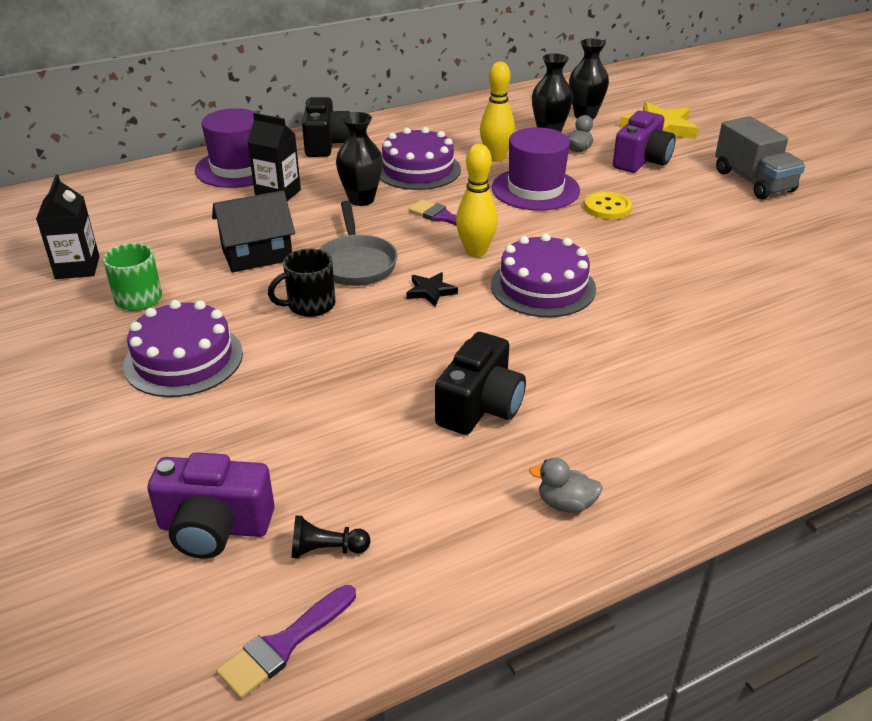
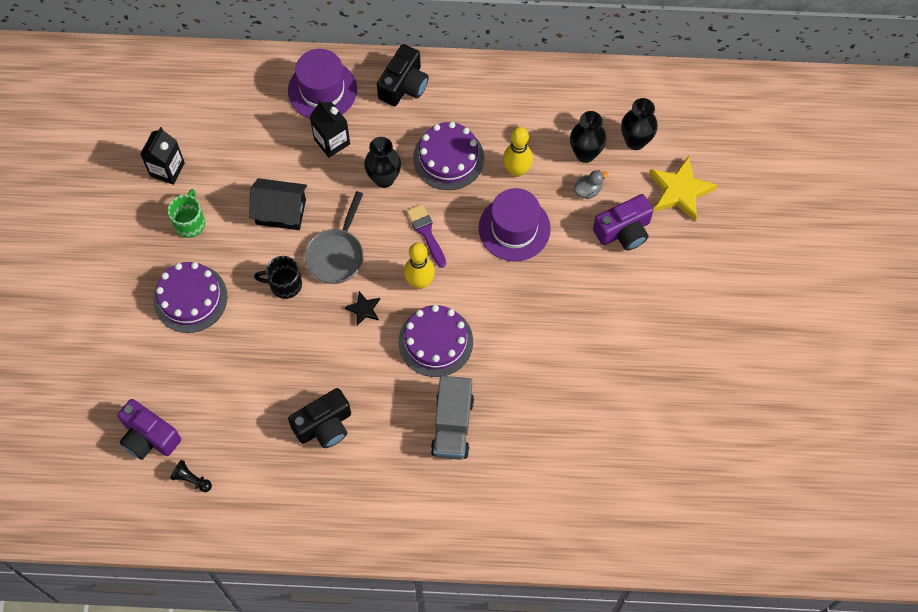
camera: 30 degrees right, 30 degrees up
(284, 644) = (146, 521): purple brush -> none
(565, 504) = (318, 515): grey duck -> none
(607, 207) = (547, 278): yellow button -> none
(753, 181) = (683, 302): grey truck -> grey truck (452, 426)

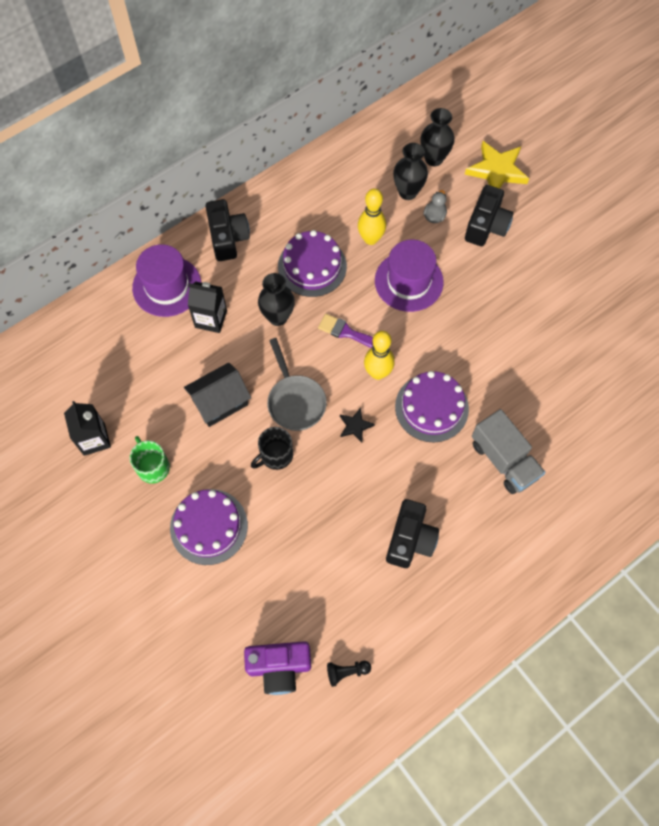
camera: 40 degrees left, 0 degrees up
(623, 231) = (486, 226): purple camera -> black camera

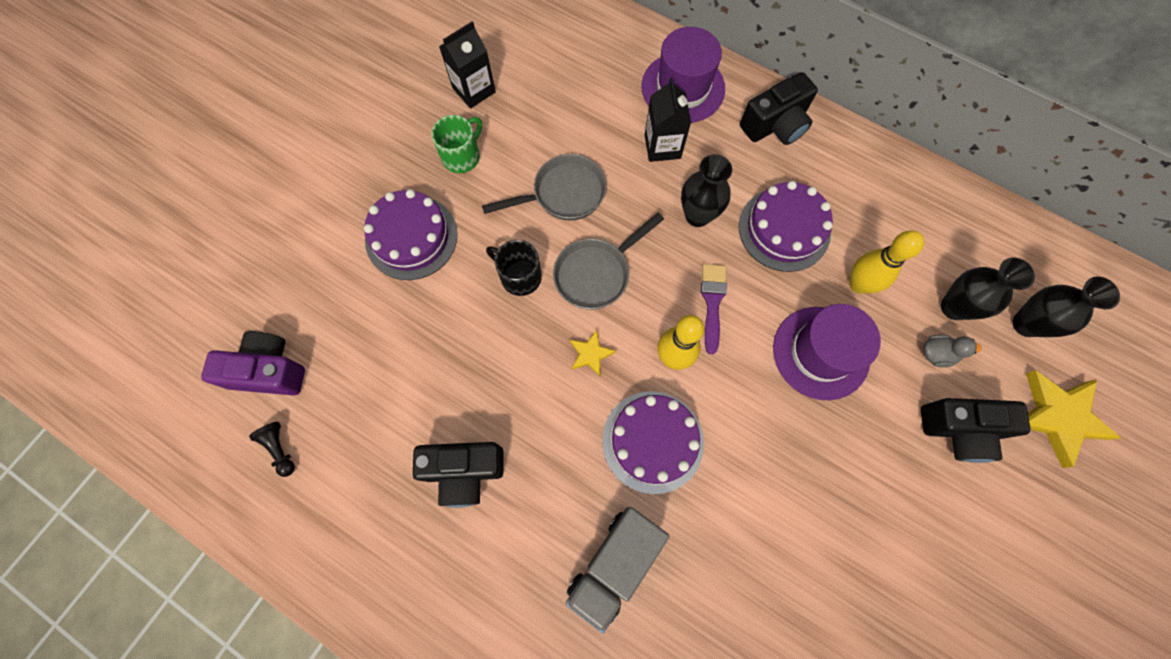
camera: 70 degrees right, 5 degrees up
(220, 402) = (563, 194): black house -> grey pan
(279, 667) = (269, 371): purple camera -> purple camera turned 120 degrees clockwise
(355, 426) = (590, 354): black star -> yellow star

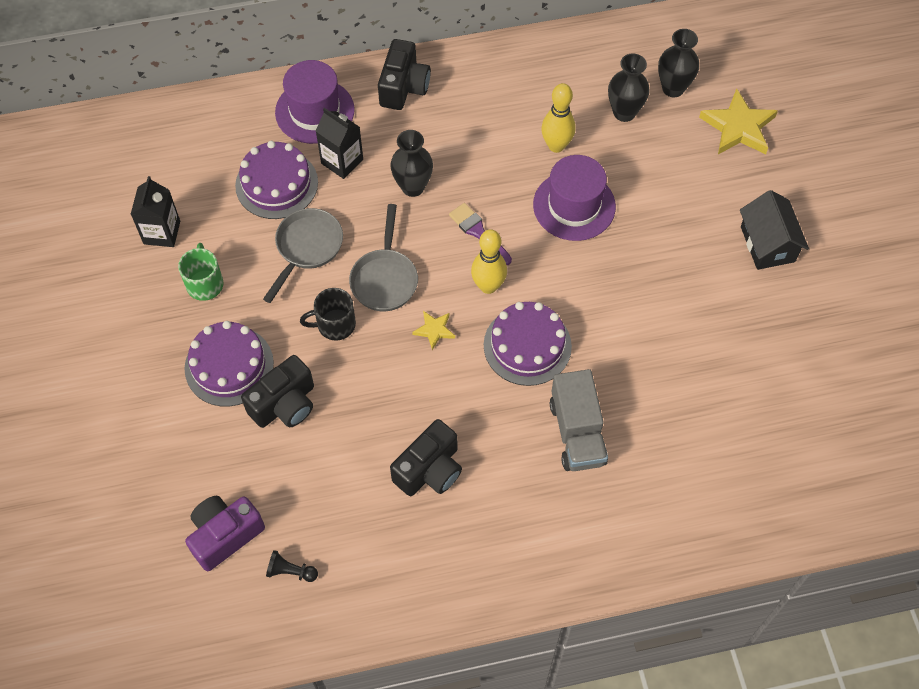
camera: 45 degrees left, 10 degrees down
(784, 229) = (477, 149): purple cake -> purple cake (276, 184)
(936, 354) = (640, 148): grey duck -> none
(959, 430) = (693, 181): black camera -> black camera (285, 404)
(976, 559) = (767, 244): none -> black house

